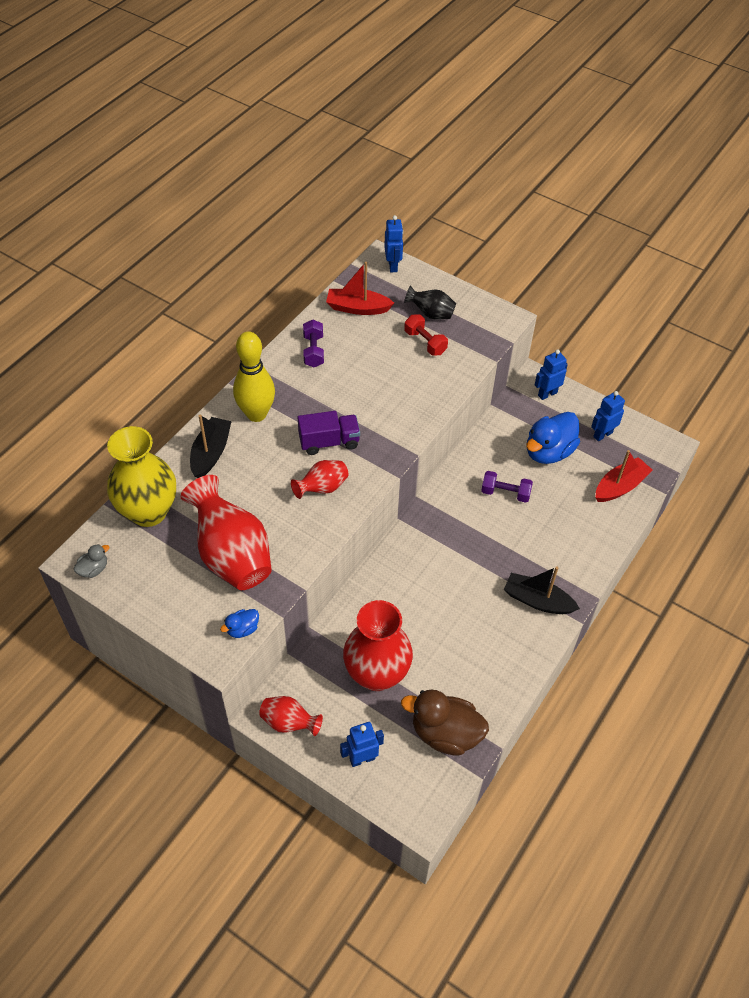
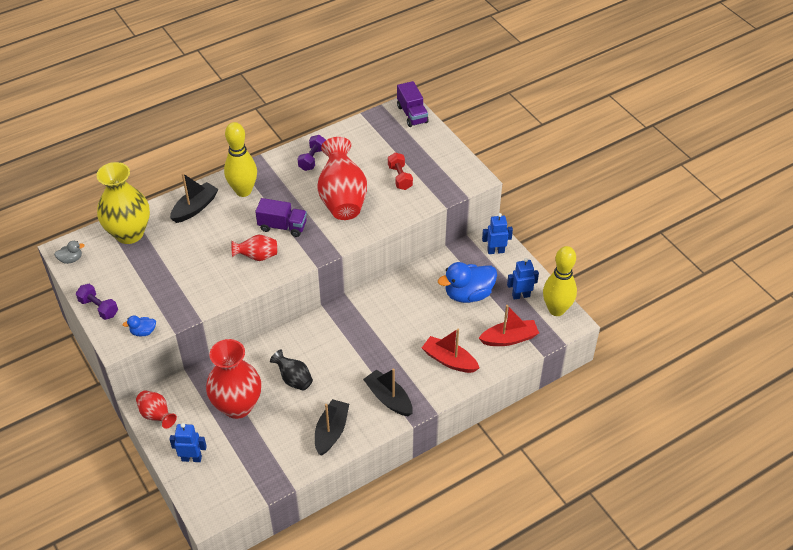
camera: 25 degrees right, 5 degrees down
(232, 555) = (166, 281): red vase -> red vase (342, 199)
(357, 308) = (365, 138): red boat -> red boat (449, 360)
(393, 266) = (412, 114): blue robot -> purple truck
(431, 314) = (418, 158): black vase -> black vase (293, 379)
(445, 733) = (260, 464): brown duck -> none
(499, 663) = (331, 431): none -> black boat
(505, 493) = (414, 313): purple dumbbell -> purple dumbbell (99, 308)
(647, 438) = (556, 310): none -> yellow bowling pin

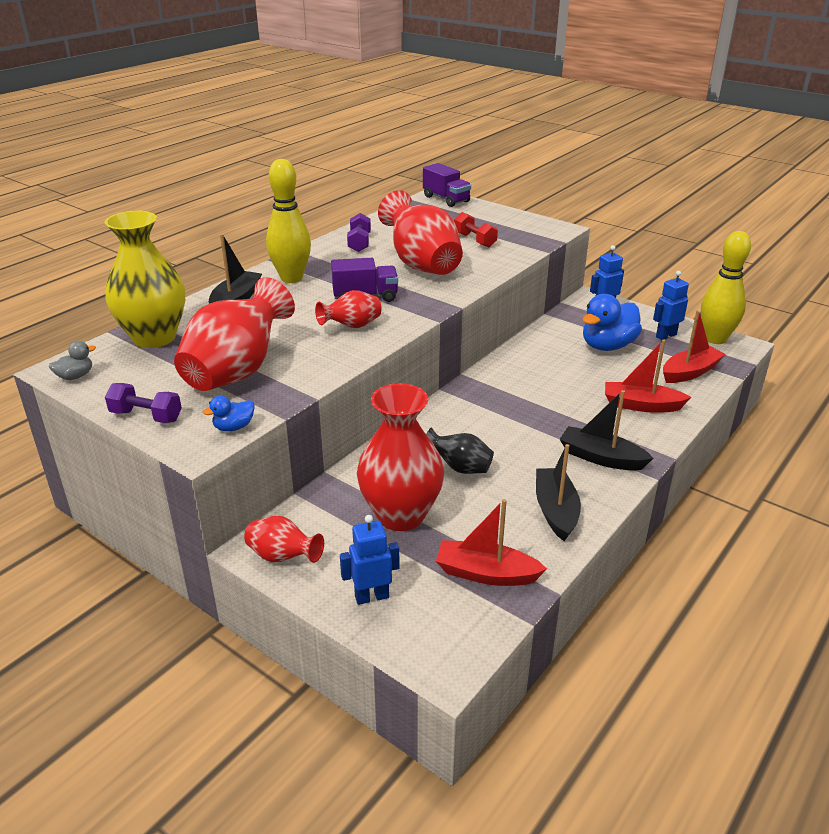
camera: 20 degrees left, 15 degrees down
(166, 282) = (237, 371): none -> red vase
(262, 463) = (486, 573): none -> red boat

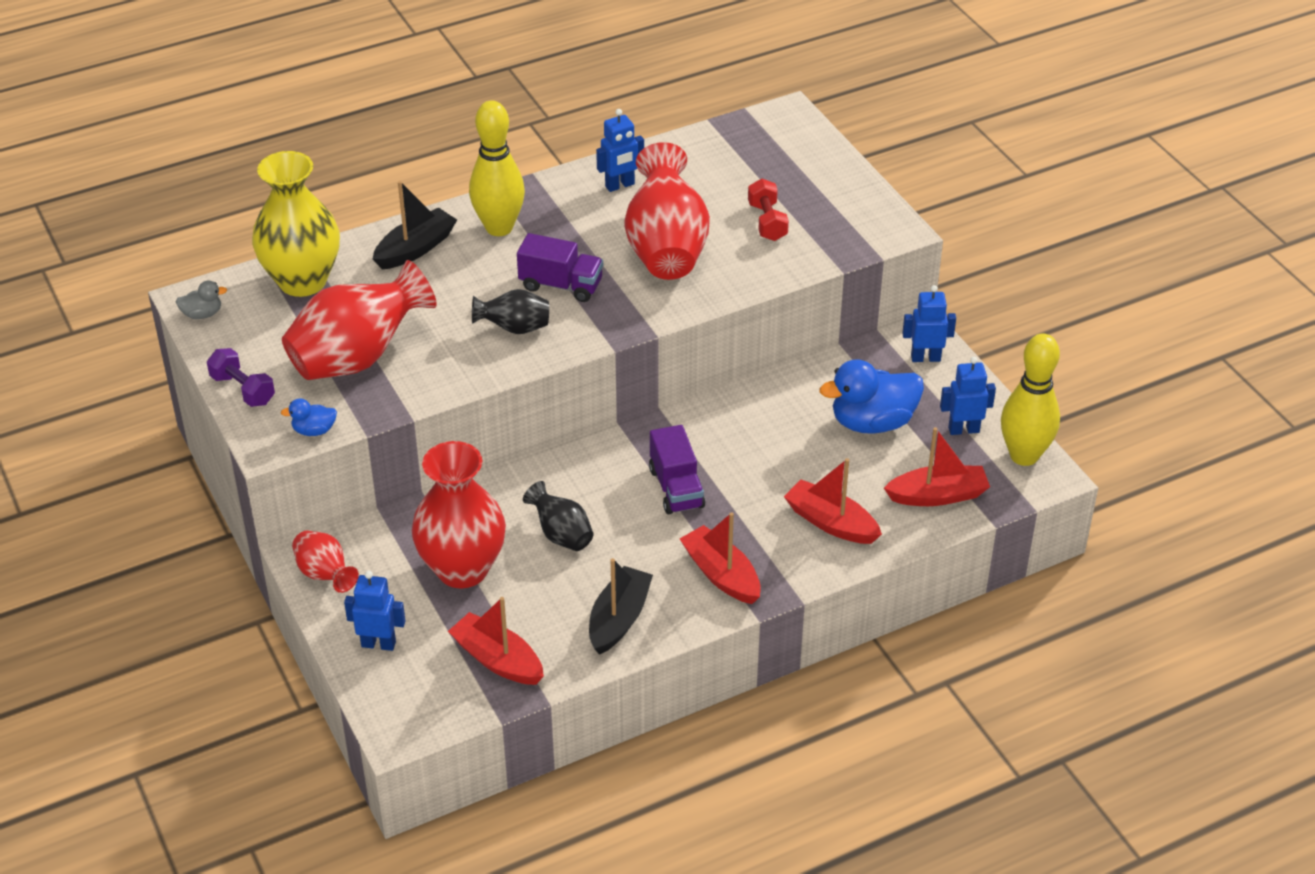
camera: 25 degrees right, 10 degrees up
(352, 326) = (514, 328): red vase -> black vase
(359, 243) = (620, 185): purple dumbbell -> blue robot
(446, 199) = (796, 126): purple truck -> purple truck (676, 488)
(601, 458) = (721, 574): black boat -> red boat

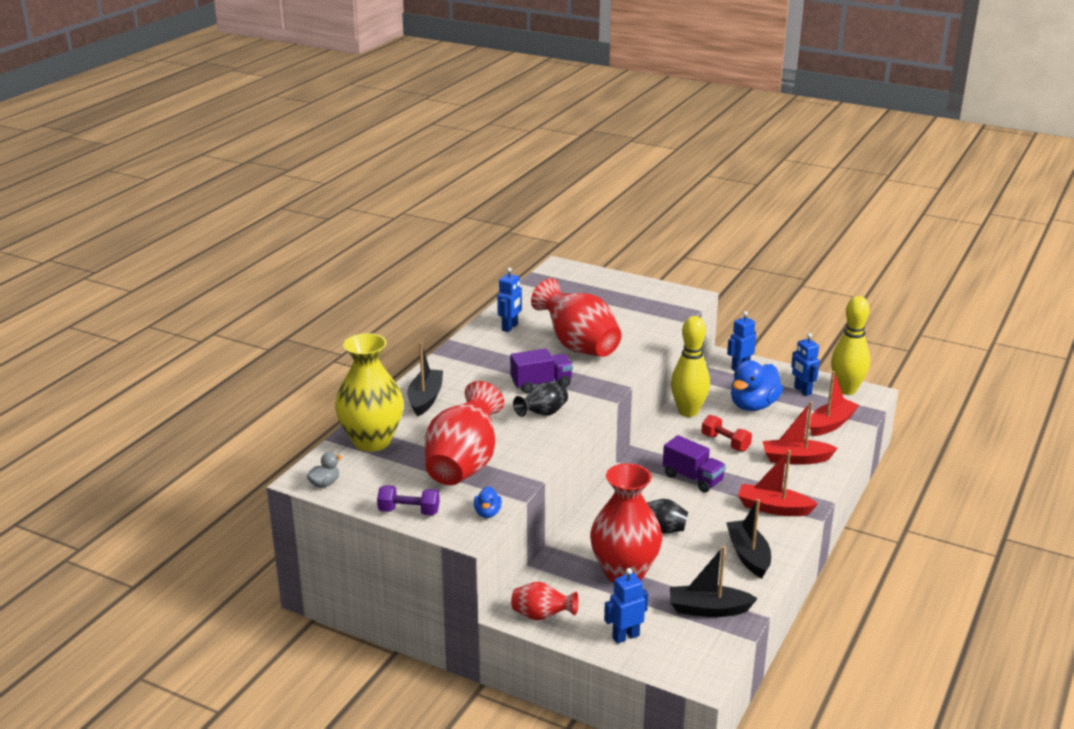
camera: 35 degrees left, 15 degrees down
(314, 430) = (487, 513): blue duck -> blue duck turned 45 degrees counterclockwise
(497, 660) = (708, 609): red boat -> black boat
(499, 228) = (464, 371): yellow bowling pin -> yellow bowling pin (688, 412)
(767, 222) = (617, 315): red dumbbell -> red dumbbell (725, 443)
(963, 429) = (802, 391): blue robot -> blue robot turned 75 degrees counterclockwise

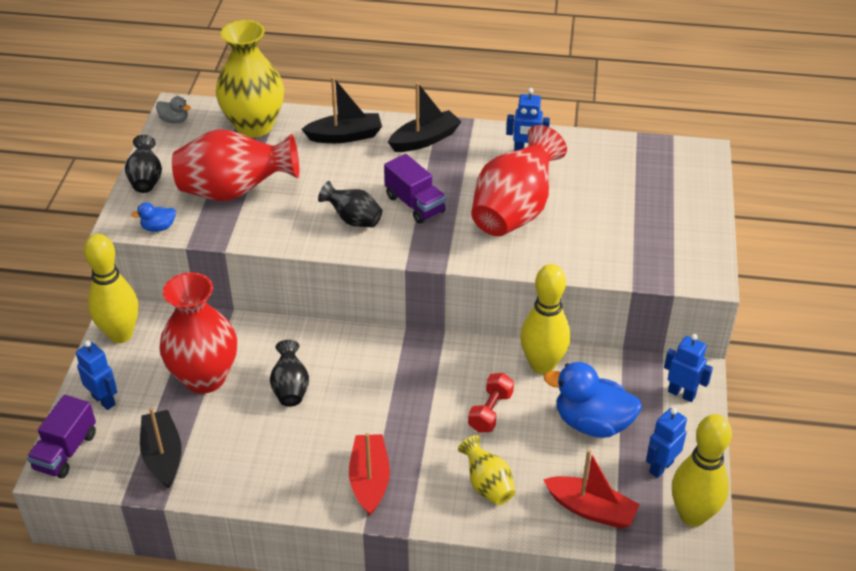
camera: 70 degrees right, 15 degrees up
(409, 511) = (146, 180): purple dumbbell -> black vase
(542, 616) = (120, 334): red vase -> yellow bowling pin
(693, 478) = (400, 397): purple truck -> purple truck (66, 451)
(748, 555) = (268, 472): black boat -> black boat (425, 140)
(796, 459) = (487, 485): red boat -> yellow vase

